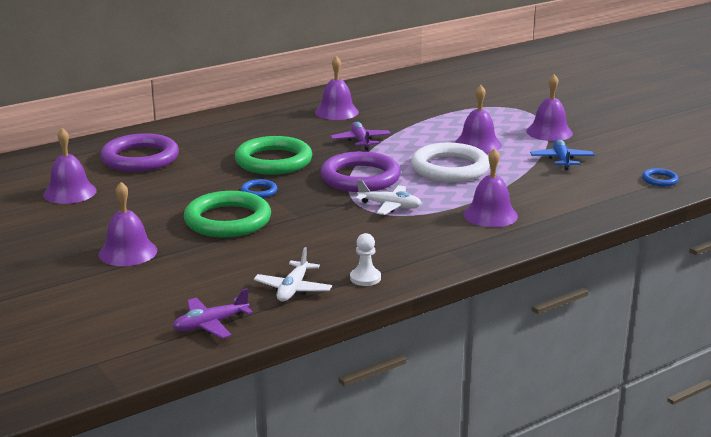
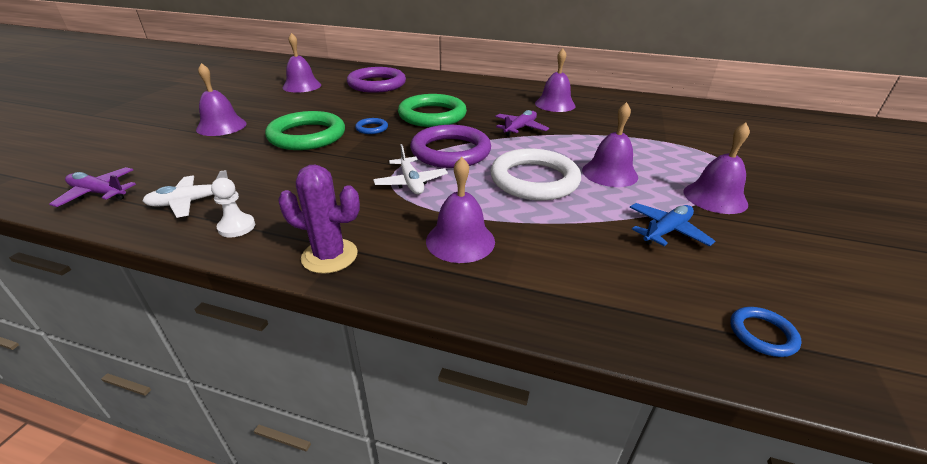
camera: 50 degrees right, 10 degrees up
(451, 256) = (329, 256): none -> purple cactus

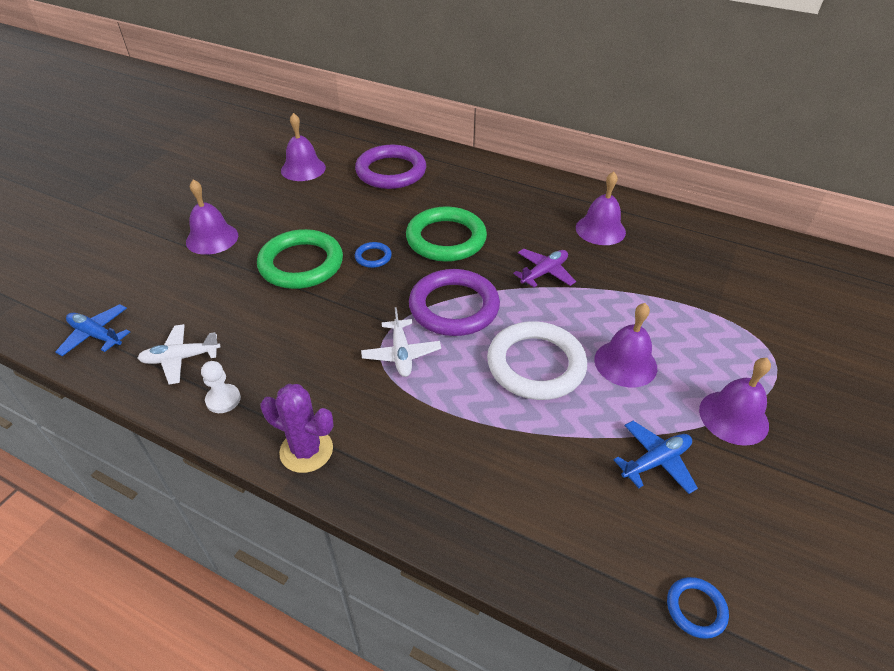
camera: 10 degrees right, 10 degrees up
(99, 193) = (96, 335): purple plane -> blue plane
(460, 240) = (435, 446): purple bell -> none

